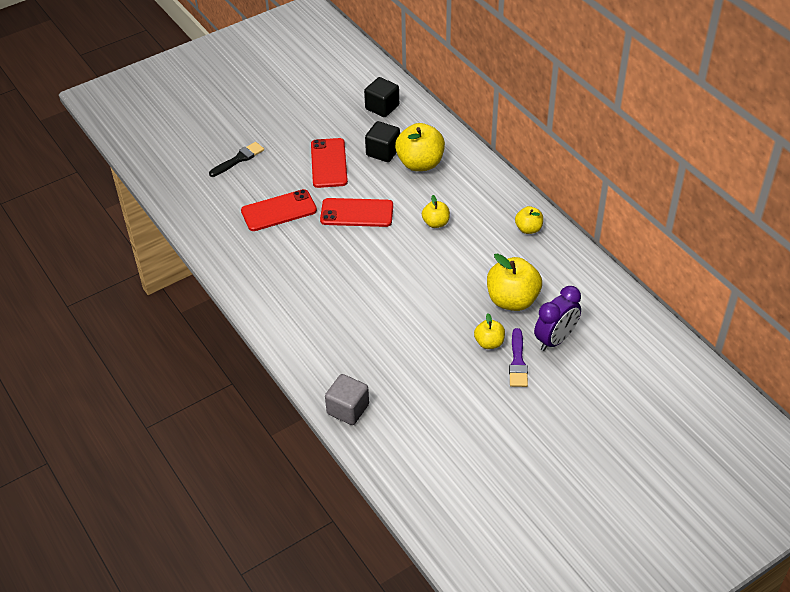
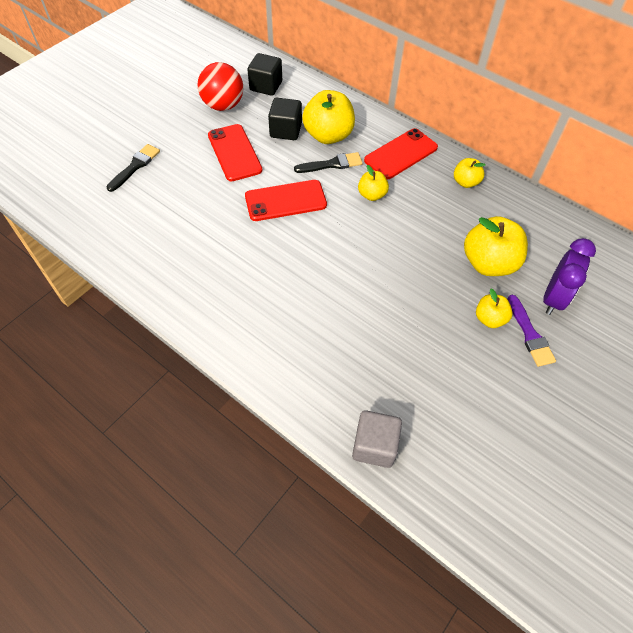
camera: 20 degrees left, 10 degrees up
(279, 211) = (200, 215): red phone -> red phone (401, 154)
(335, 119) = (223, 105): none -> red ball
(412, 189) = (332, 164): none -> black brush

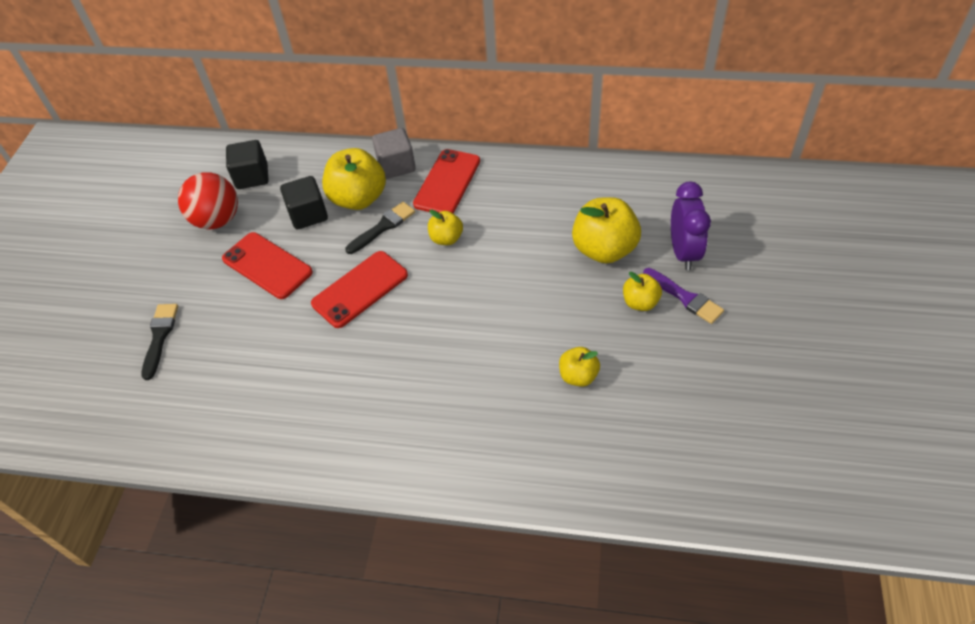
camera: 25 degrees left, 5 degrees down
(374, 446) = (617, 485): grey cube -> grey cube (396, 166)
(465, 182) = (530, 180): yellow apple -> yellow apple (578, 376)

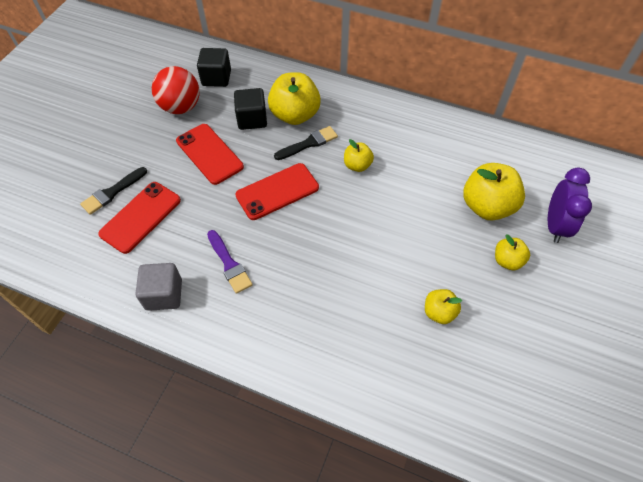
camera: 10 degrees right, 5 degrees up
(160, 337) = (112, 192): black brush -> black brush turned 150 degrees counterclockwise
(396, 166) = (332, 95): grey cube -> grey cube (164, 294)
(447, 182) = (369, 118): red phone -> red phone (140, 217)
(685, 297) = (547, 266): purple brush -> purple brush (229, 264)

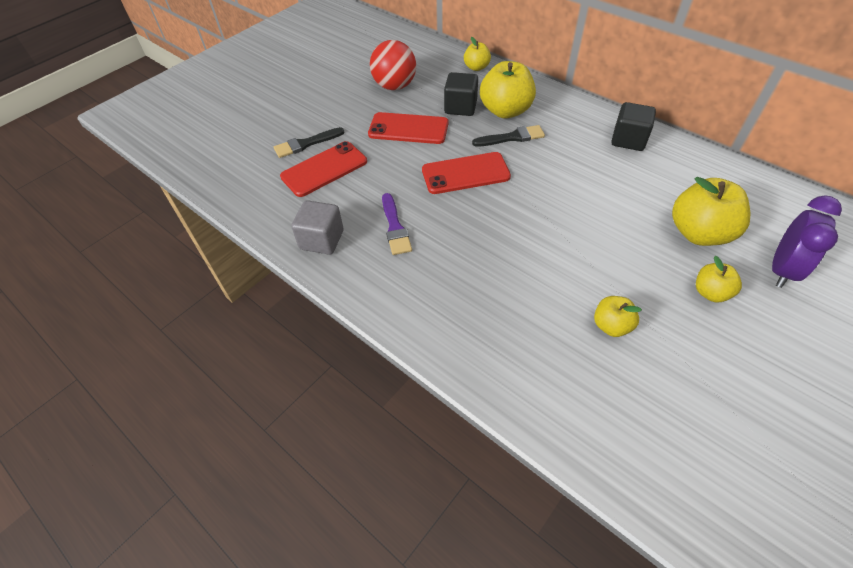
camera: 20 degrees right, 5 degrees down
(209, 154) = (408, 129): red phone -> red phone turned 60 degrees counterclockwise
(216, 78) = (437, 68): black cube -> black cube (628, 140)
(357, 165) = (558, 166): yellow apple -> yellow apple (476, 67)

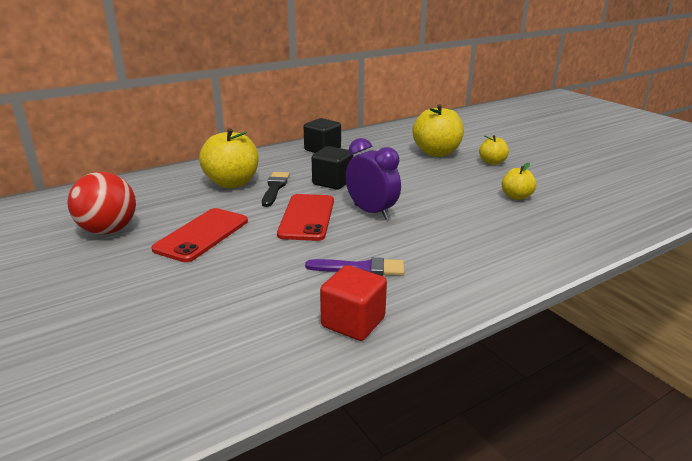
camera: 75 degrees left, 25 degrees down
(306, 144) = (147, 313): black brush -> none
(322, 240) = (353, 322): grey cube -> red cube
(324, 169) = (218, 304): red phone -> none
(460, 107) = (199, 201): black cube -> black cube (332, 182)
(476, 67) = (143, 182): yellow apple -> none
(782, 269) = (478, 142): purple clock -> purple clock (371, 212)

